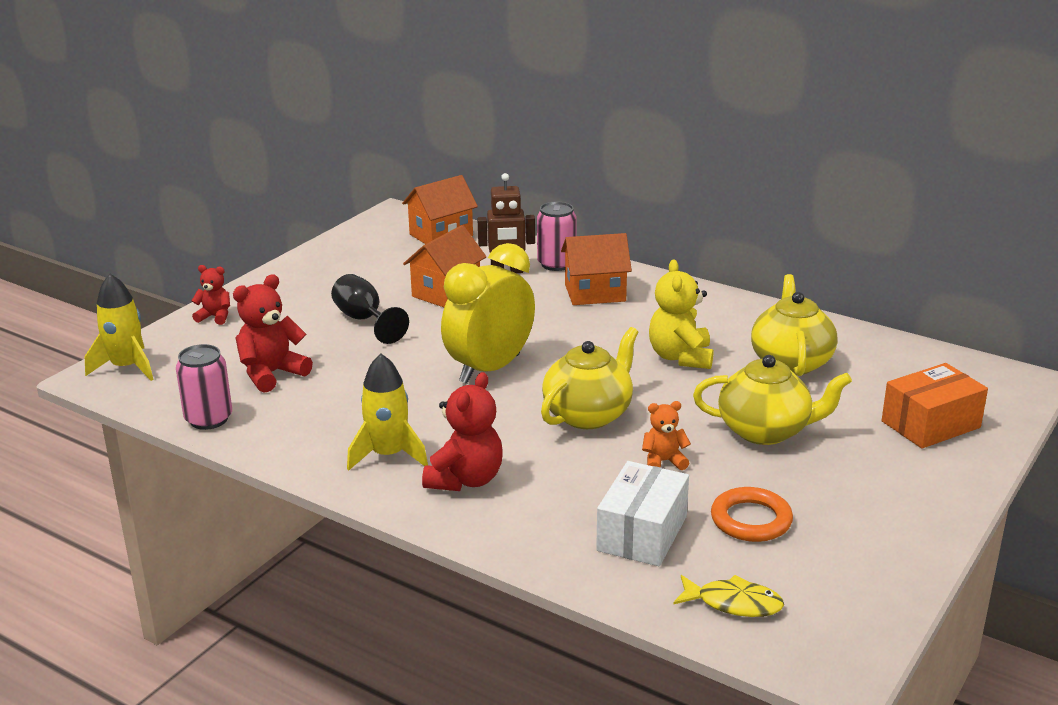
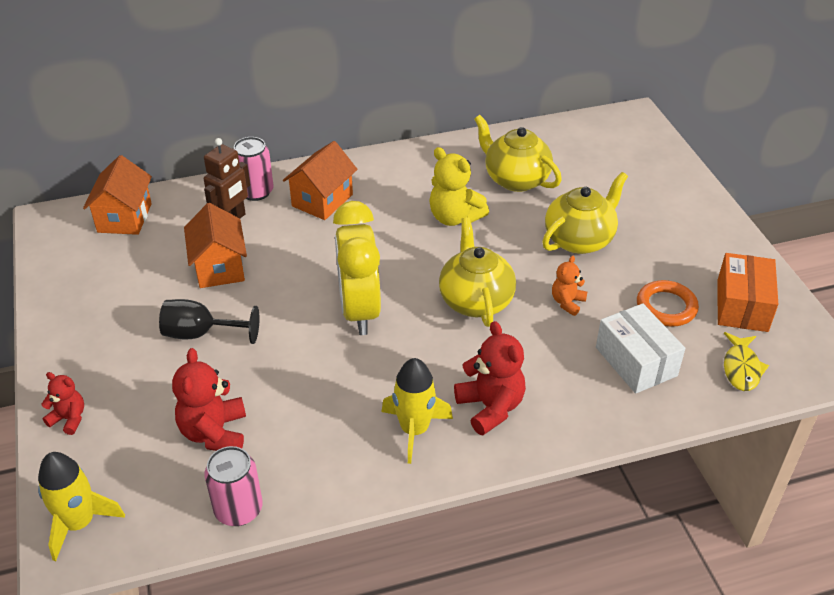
camera: 50 degrees left, 15 degrees up
(215, 317) = (69, 419): red teddy bear -> red teddy bear turned 60 degrees clockwise
(733, 603) = (741, 368): yellow fish -> yellow fish turned 135 degrees clockwise
(930, 424) = (641, 176): orange box -> orange box (742, 305)

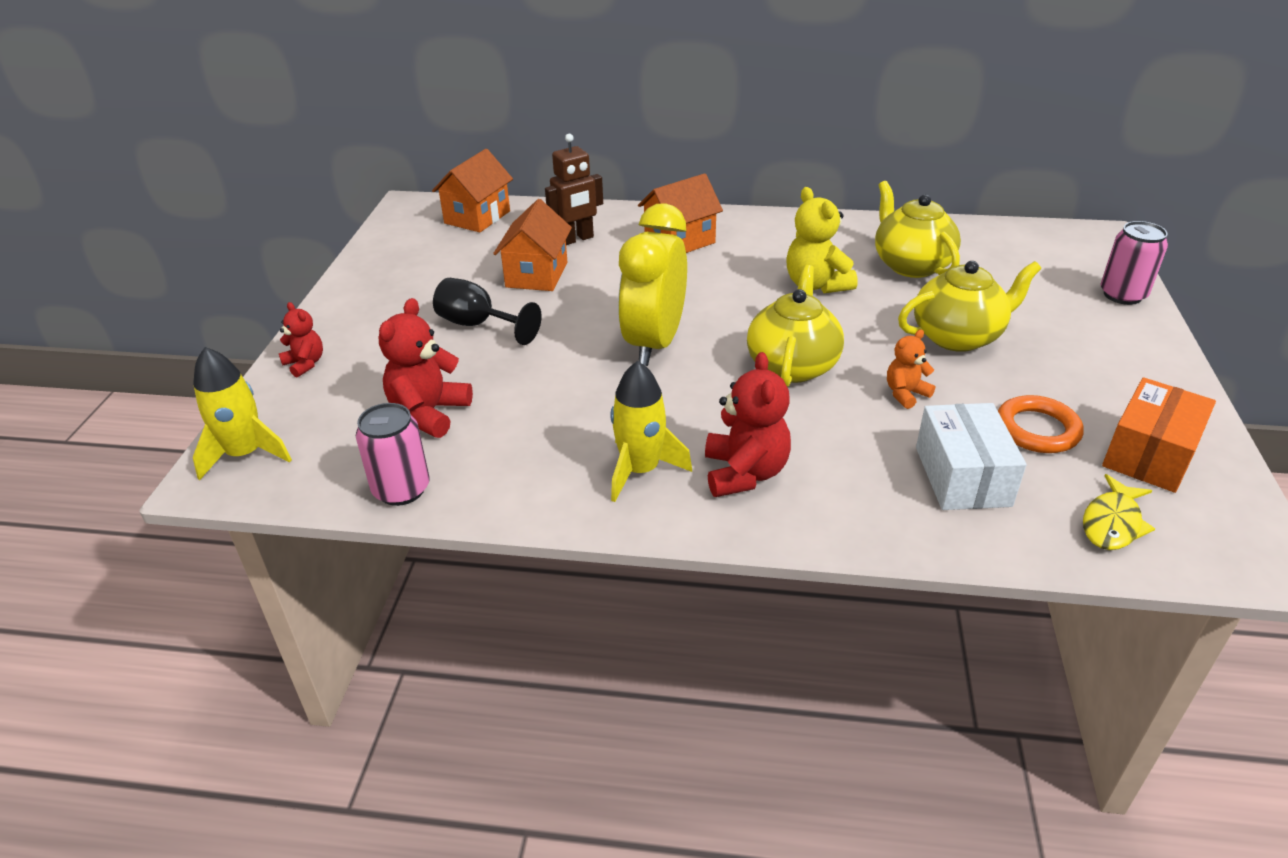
camera: 25 degrees right, 5 degrees down
(256, 192) = (617, 221): pink can -> pink can (1122, 295)

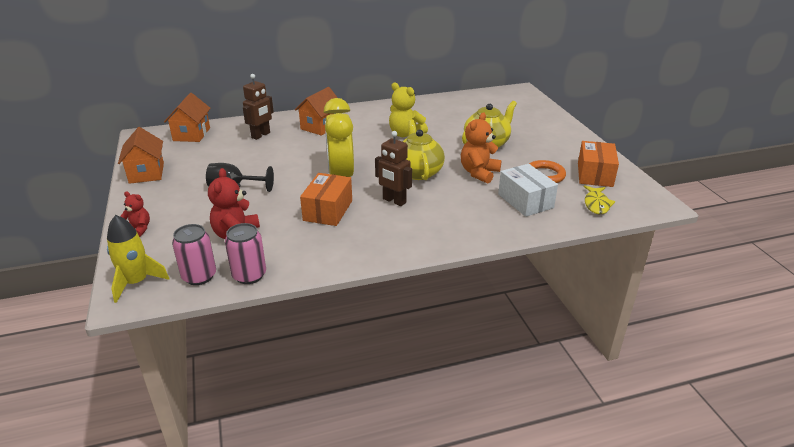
camera: 25 degrees left, 5 degrees down
(537, 275) = (250, 157): orange house -> orange house (146, 173)
(593, 403) = (328, 210): none -> orange box
(640, 470) = (374, 234): yellow rocket -> none
(714, 413) = (394, 201): none -> brown robot
(744, 473) = (427, 223): red teddy bear -> none
(905, 394) = (479, 173): orange teddy bear -> orange teddy bear, size x1.72
(911, 265) = (445, 117): yellow teapot -> none
(1122, 295) = (546, 113): pink can -> pink can (199, 276)

